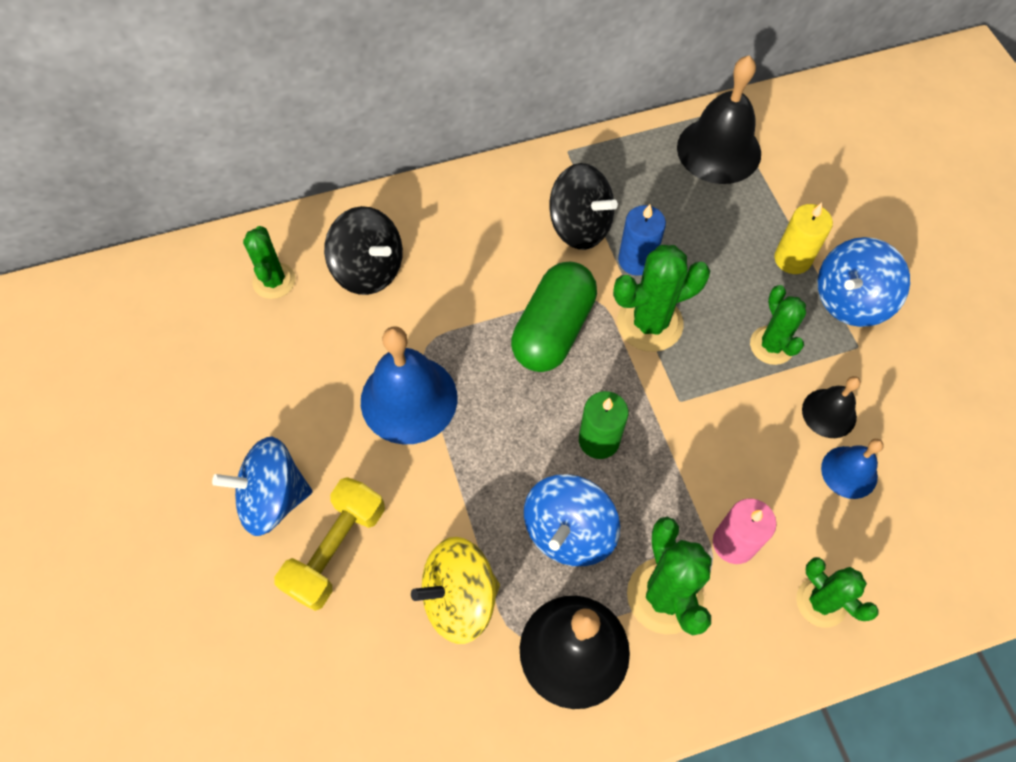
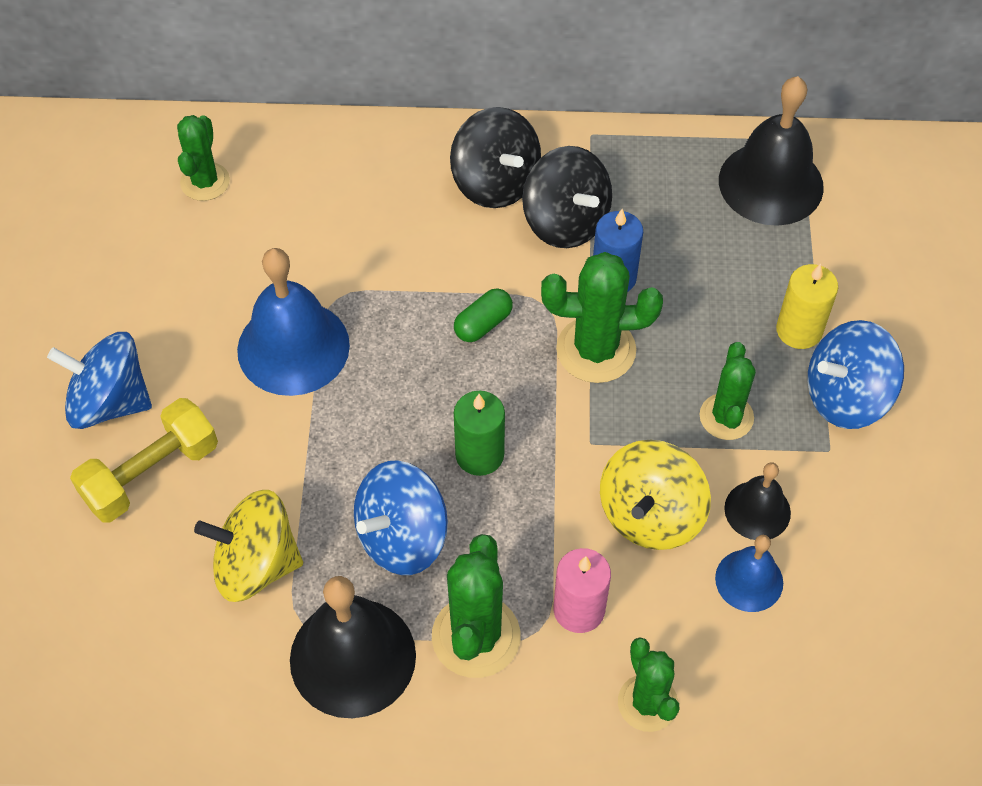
camera: 20 degrees right, 5 degrees down
(369, 269) = (310, 199): black spinning top -> black spinning top (495, 182)
(553, 330) = (483, 324): green capsule -> green capsule, size x0.48
(752, 444) = (650, 515): none -> yellow spinning top

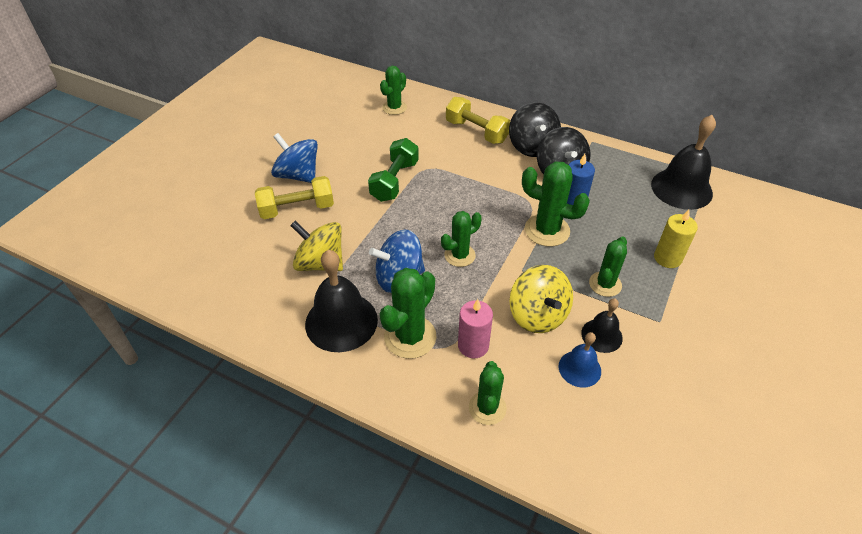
camera: 25 degrees right, 10 degrees down
(293, 347) = (394, 181): blue bell -> green dumbbell
(383, 184) = (476, 132): none -> yellow dumbbell
(479, 455) = (459, 255): green candle -> green cactus
(483, 324) = (493, 201): green capsule -> none
(650, 515) = (538, 315): yellow spinning top -> yellow spinning top turned 75 degrees counterclockwise
(846, 396) = (682, 298): blue spinning top -> none

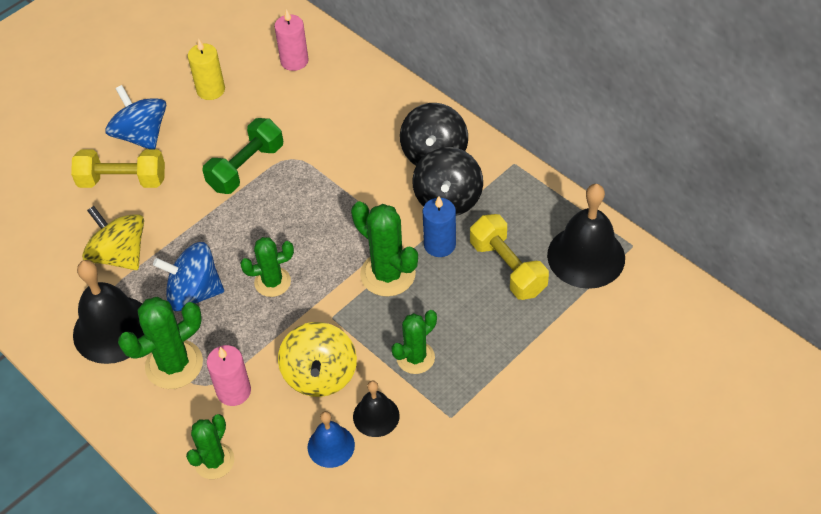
camera: 20 degrees right, 5 degrees up
(394, 108) = (294, 61): green cactus -> pink candle
(476, 132) = (377, 118): yellow dumbbell -> yellow dumbbell (507, 268)
(667, 258) = (508, 344): yellow candle -> yellow candle (211, 90)

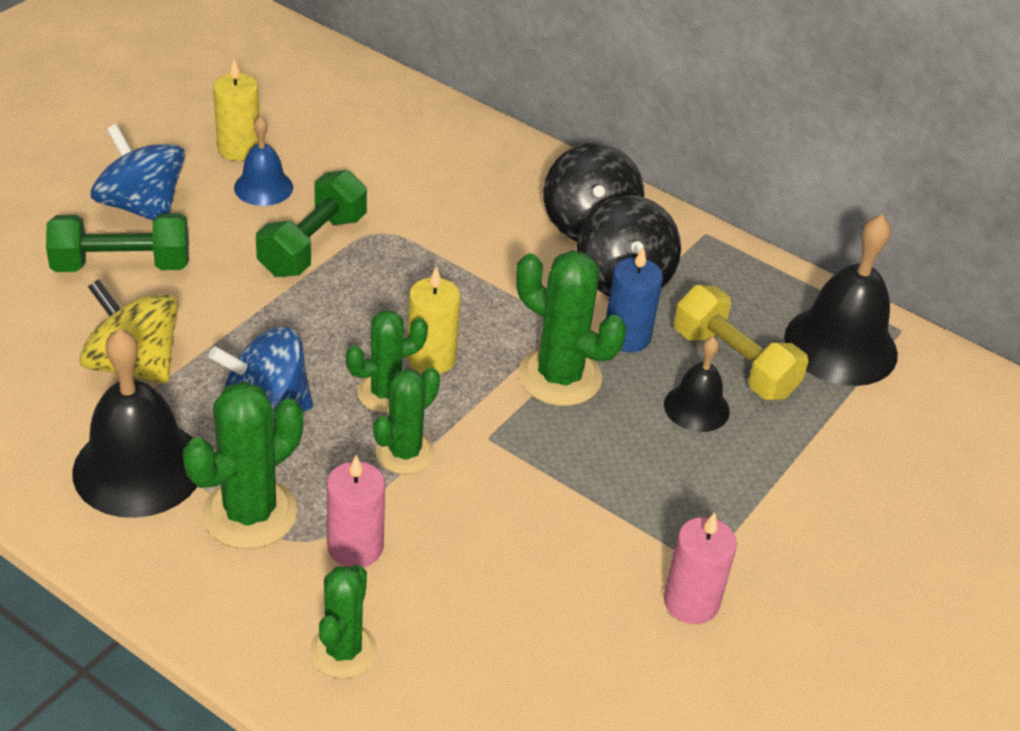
camera: 15 degrees left, 10 degrees down
(122, 181) = (122, 265): yellow dumbbell -> green dumbbell
(294, 61) = (357, 113): pink candle -> pink candle (691, 602)
(306, 257) = (431, 358): none -> yellow candle
(320, 375) = (488, 517): yellow spinning top -> none
(331, 446) = (529, 617): blue bell -> blue bell (263, 187)
(376, 416) = (590, 570): black bell -> black bell (696, 407)
(415, 358) = (630, 487): green cactus -> green cactus (404, 453)

